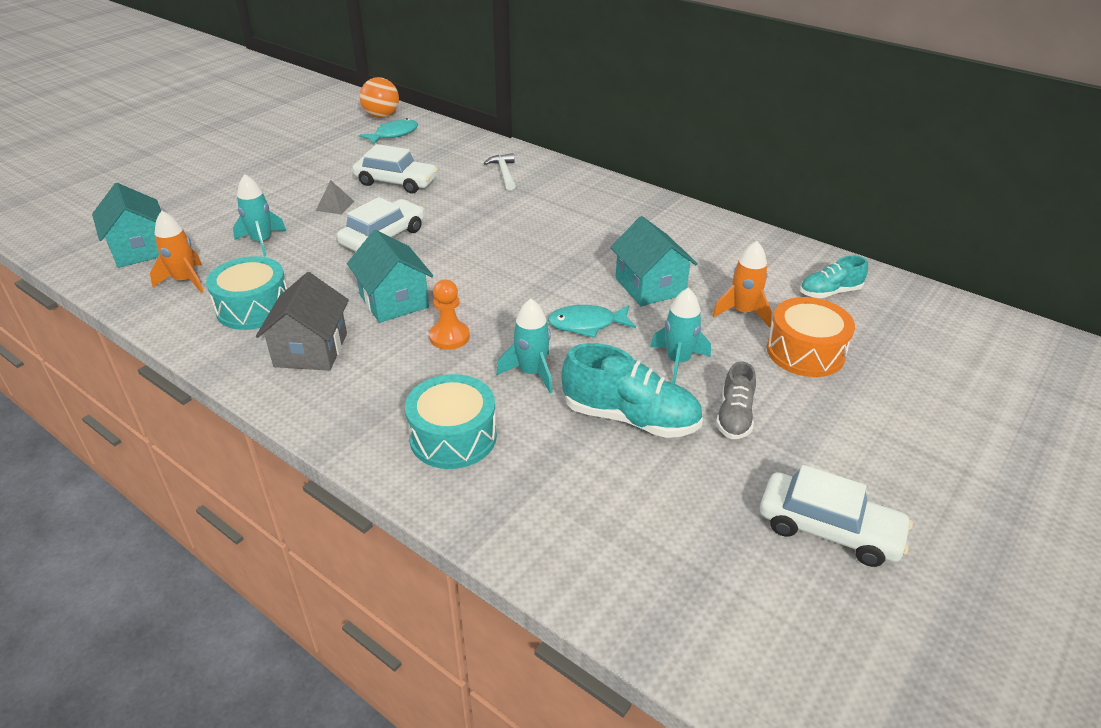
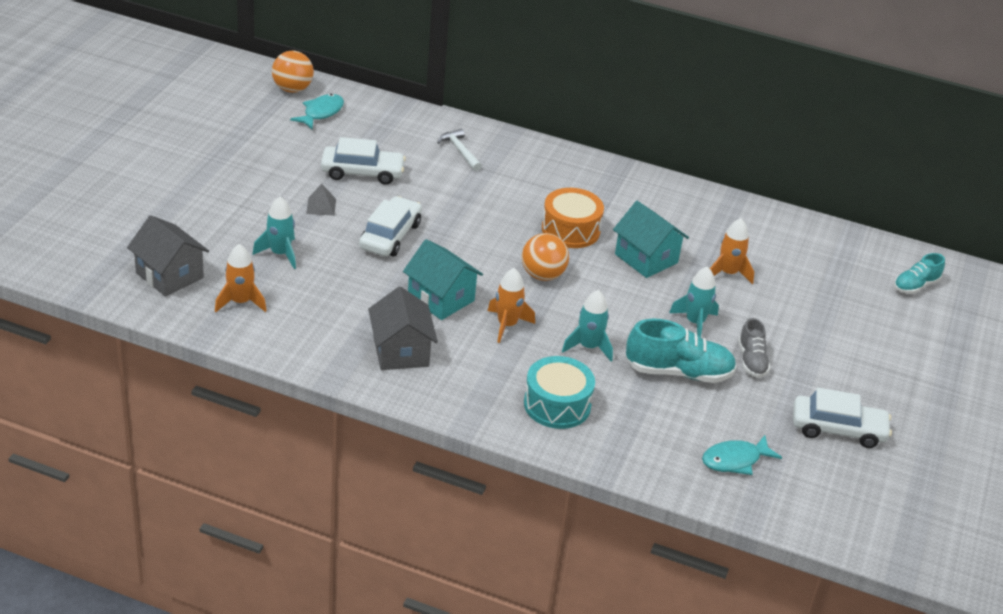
camera: 20 degrees left, 0 degrees up
(140, 249) = (169, 275): turquoise house -> grey house
(253, 308) = (323, 320): turquoise drum -> none
(449, 337) = (507, 325): orange pawn -> orange rocket
(521, 290) = (542, 275): none -> orange ball
(587, 324) = (611, 300): turquoise fish -> turquoise fish (735, 460)
(805, 352) = (785, 302): orange drum -> orange drum (570, 230)
(829, 292) = (789, 246): turquoise shoe -> turquoise shoe (915, 286)

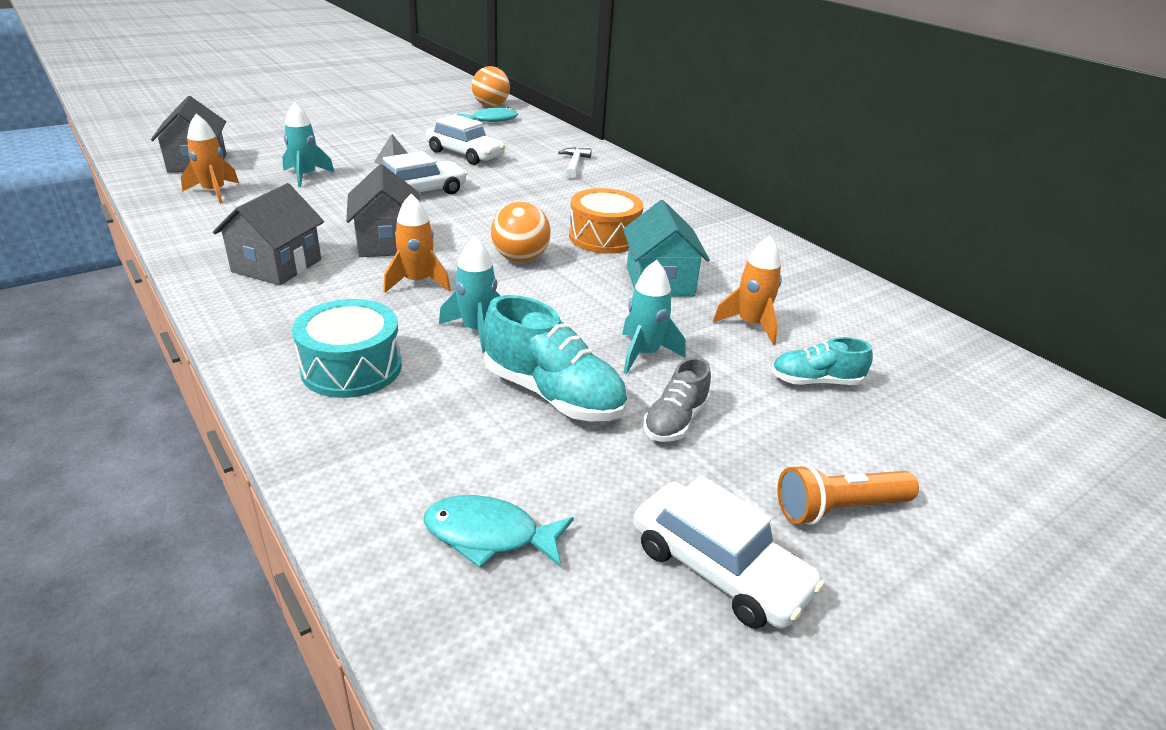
camera: 35 degrees right, 5 degrees down
(441, 298) = (387, 243): turquoise house -> grey house
(861, 376) = (839, 509): none -> orange flashlight
(915, 286) = (1044, 429): turquoise shoe -> turquoise shoe (815, 381)

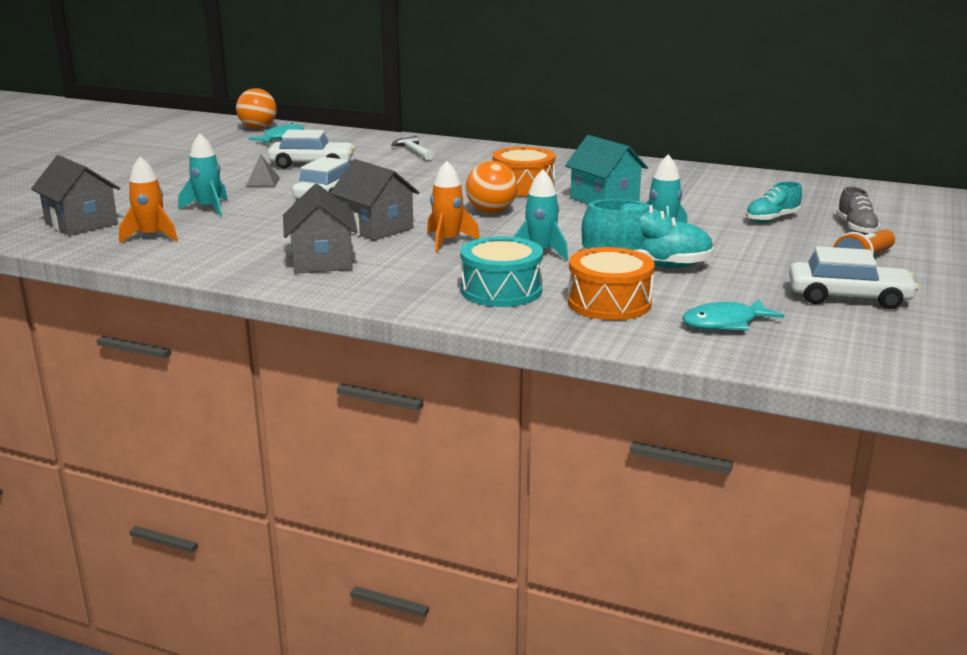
camera: 30 degrees left, 10 degrees down
(420, 436) = (609, 303): none -> orange drum
(675, 421) = (731, 255): grey shoe -> grey shoe (856, 228)
(750, 325) = (695, 205): orange rocket -> none

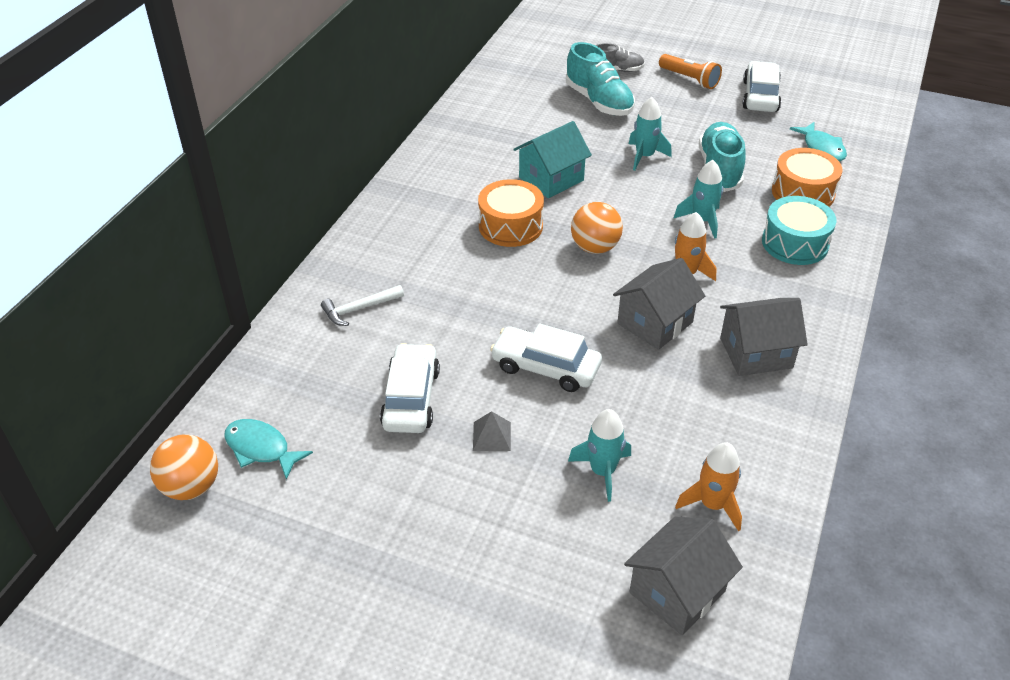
camera: 90 degrees left, 20 degrees up
(772, 219) = (599, 101): turquoise shoe -> turquoise shoe, size x1.68

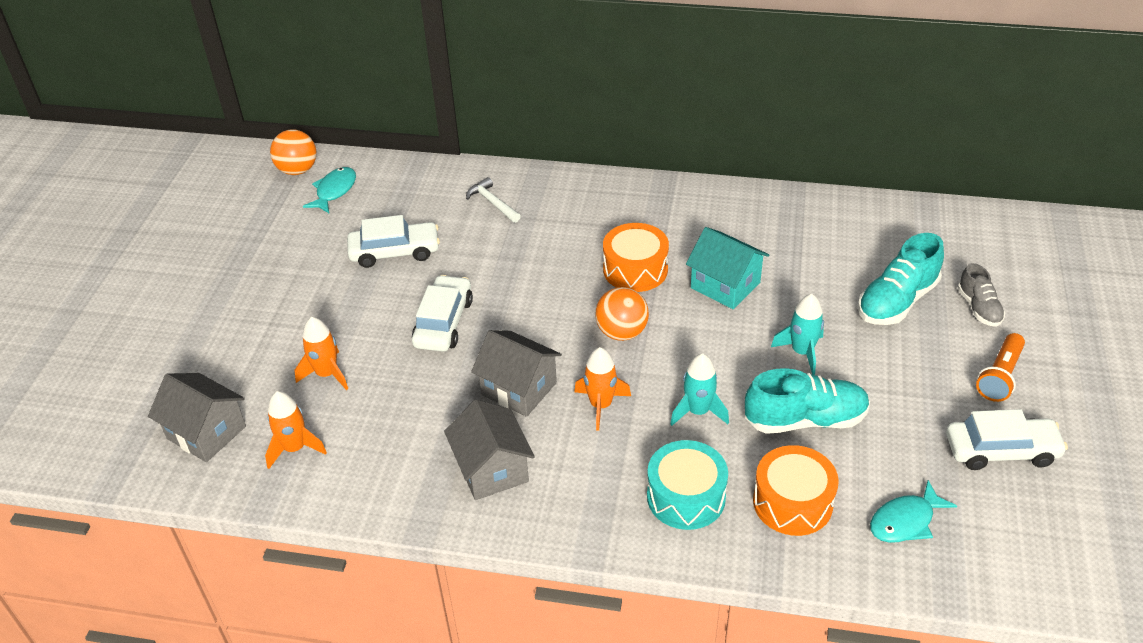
camera: 80 degrees right, 0 degrees up
(491, 436) = (359, 303): grey pyramid -> none
(602, 471) = (327, 374): turquoise rocket -> orange rocket

